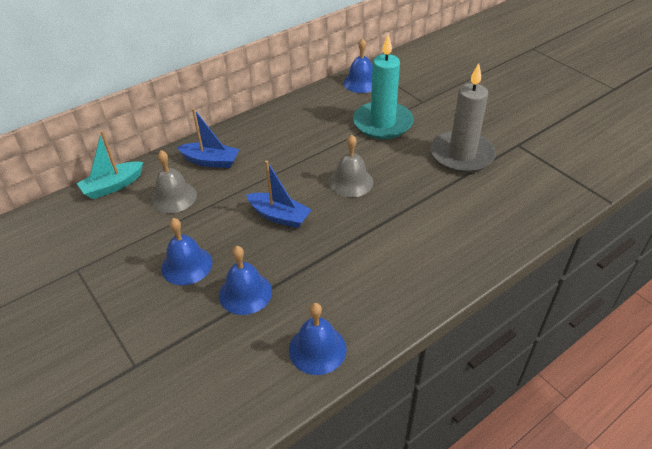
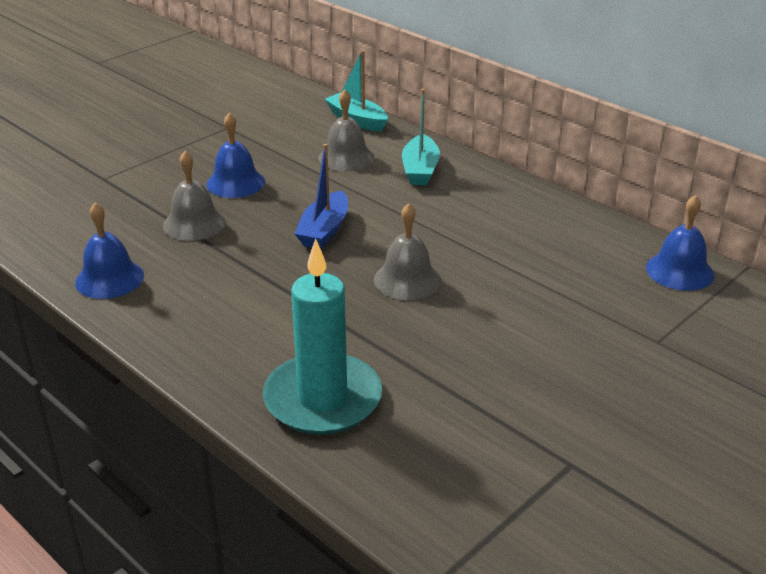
camera: 80 degrees right, 10 degrees down
(211, 161) = (420, 170): blue boat -> turquoise boat
(245, 293) = (194, 223): blue bell -> grey bell
(382, 123) = (568, 300): turquoise candle -> turquoise candle (323, 399)
(462, 155) = (511, 390): grey candle -> none

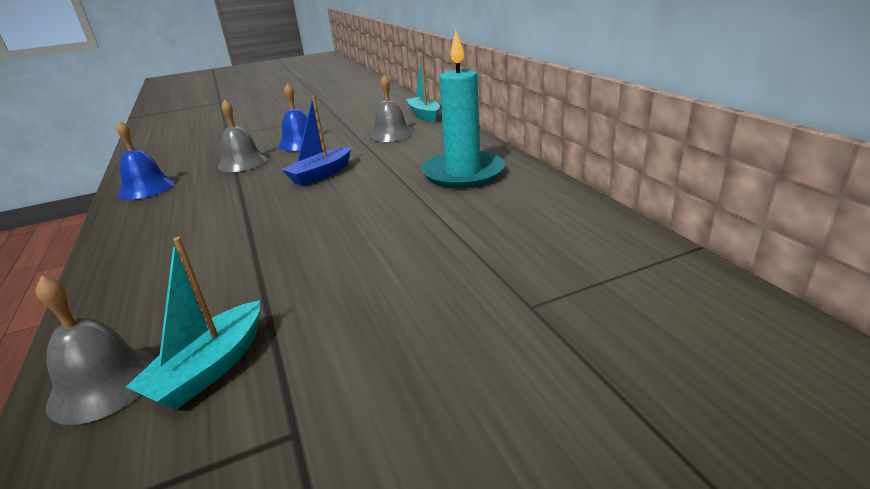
camera: 25 degrees right, 5 degrees down
(323, 399) = (155, 297): turquoise candle -> turquoise candle (463, 173)
(407, 280) = (341, 214): grey bell -> grey bell (104, 384)
(420, 170) = (437, 144): turquoise boat -> turquoise boat (210, 368)
(679, 271) = (612, 240): blue bell -> none

